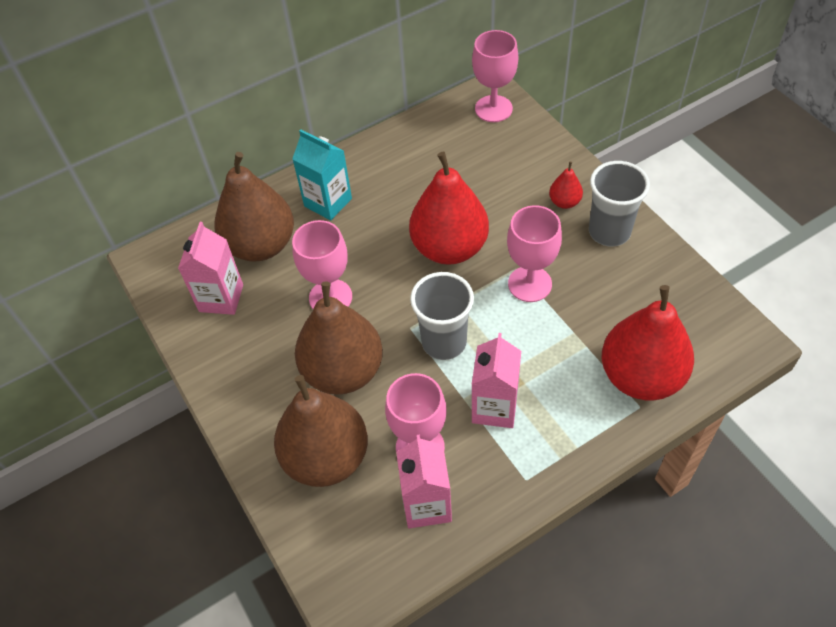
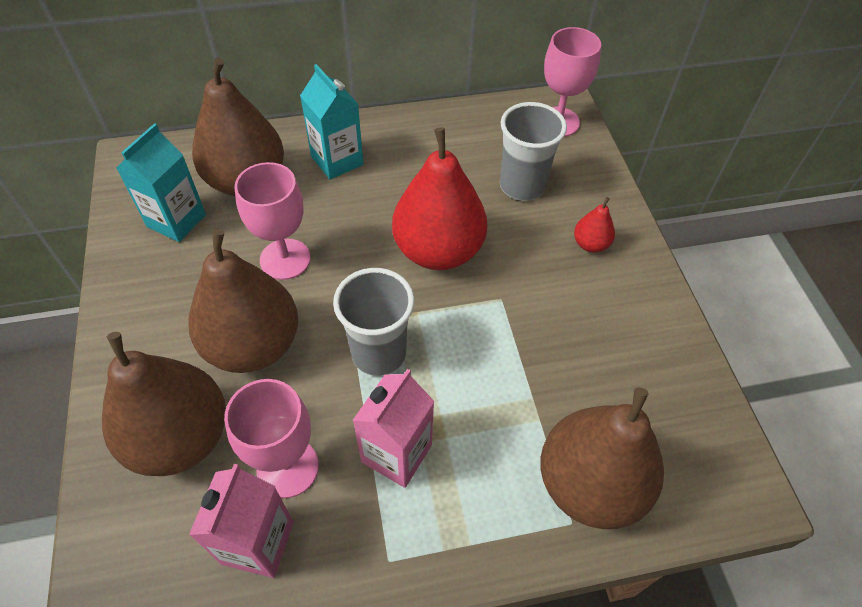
camera: 15 degrees right, 0 degrees up
(221, 298) = (176, 220): pink carton -> turquoise carton
(529, 284) = (508, 322): pink goblet -> none
(609, 232) = (627, 295): grey cup -> grey cup (522, 186)
(641, 376) = (590, 484): red pear -> brown pear

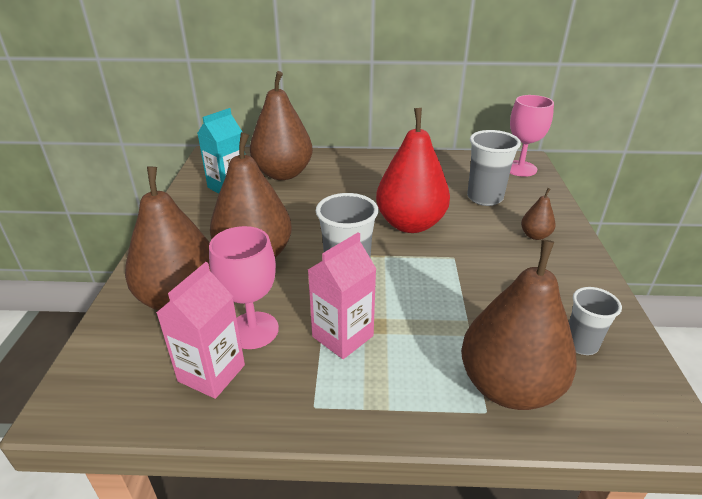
camera: 15 degrees right, 20 degrees down
(285, 259) = (295, 214): pink goblet -> none
(337, 161) = (349, 171): turquoise carton -> none
(590, 244) = (535, 235): red pear -> brown pear
(657, 407) = (580, 344): none -> grey cup

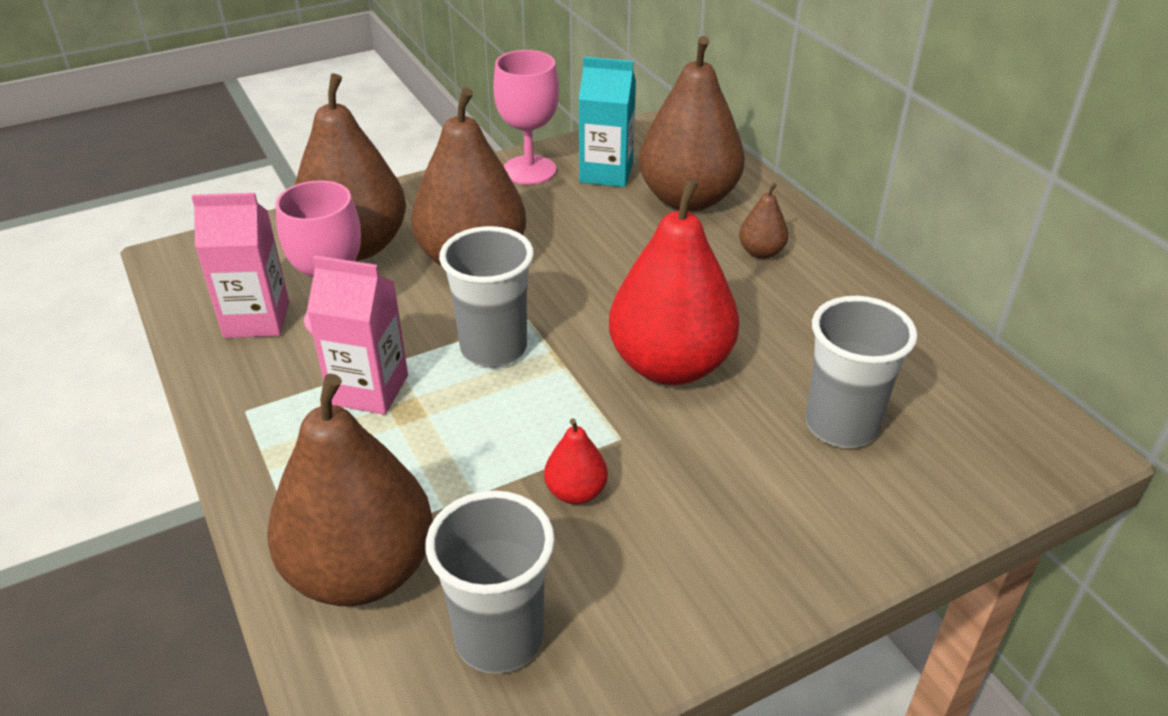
camera: 60 degrees right, 5 degrees up
(485, 284) = (576, 492): none -> red pear
(520, 168) = (1016, 445): pink goblet -> pink goblet (529, 170)
(535, 235) = (772, 521): brown pear -> brown pear (761, 252)
(580, 344) = (499, 637): grey cup -> grey cup, size x1.57

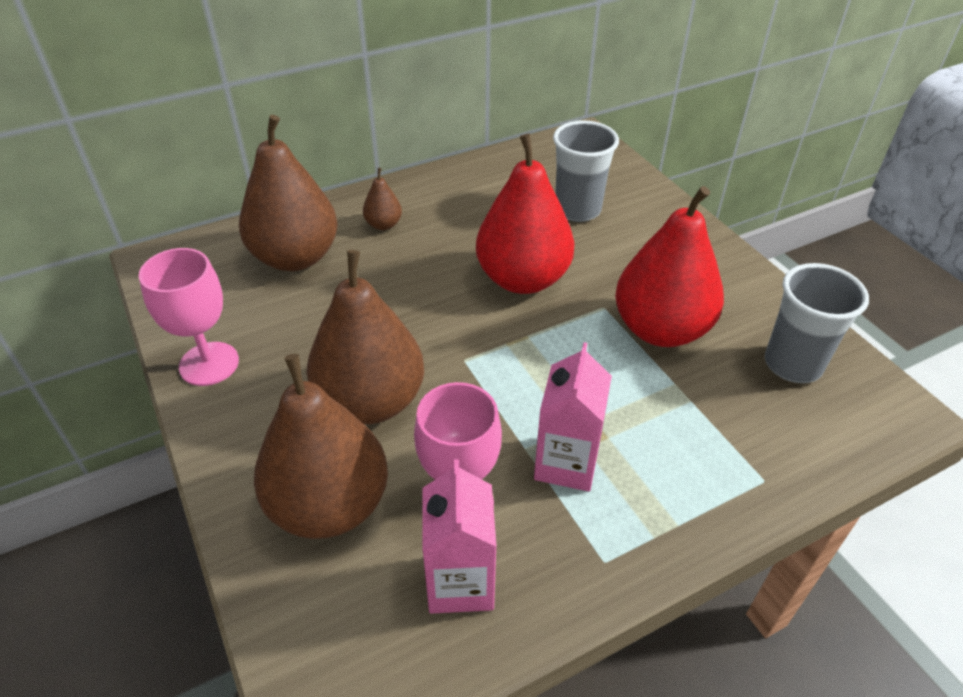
camera: 90 degrees left, 5 degrees up
(361, 571) = (764, 443): brown pear -> none
(493, 348) = (506, 380): grey cup -> none
(576, 492) = (660, 329): red pear -> red pear, size x2.29
(606, 173) = (234, 307): turquoise carton -> none

